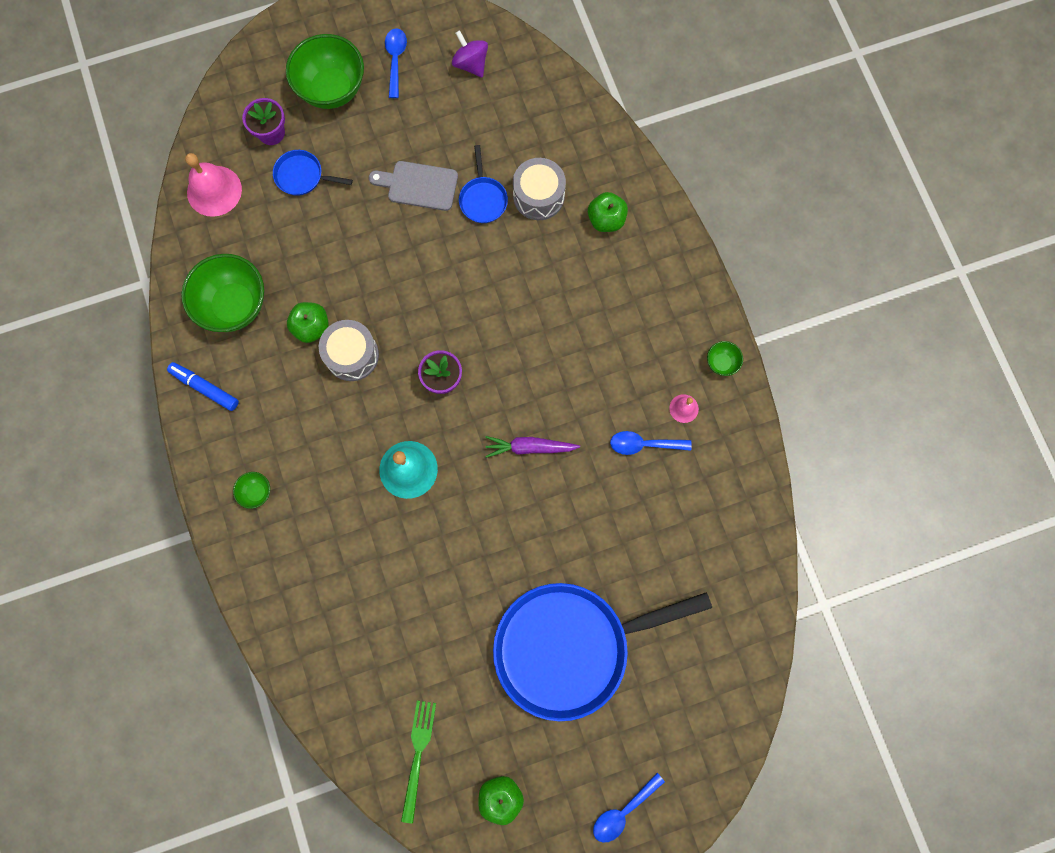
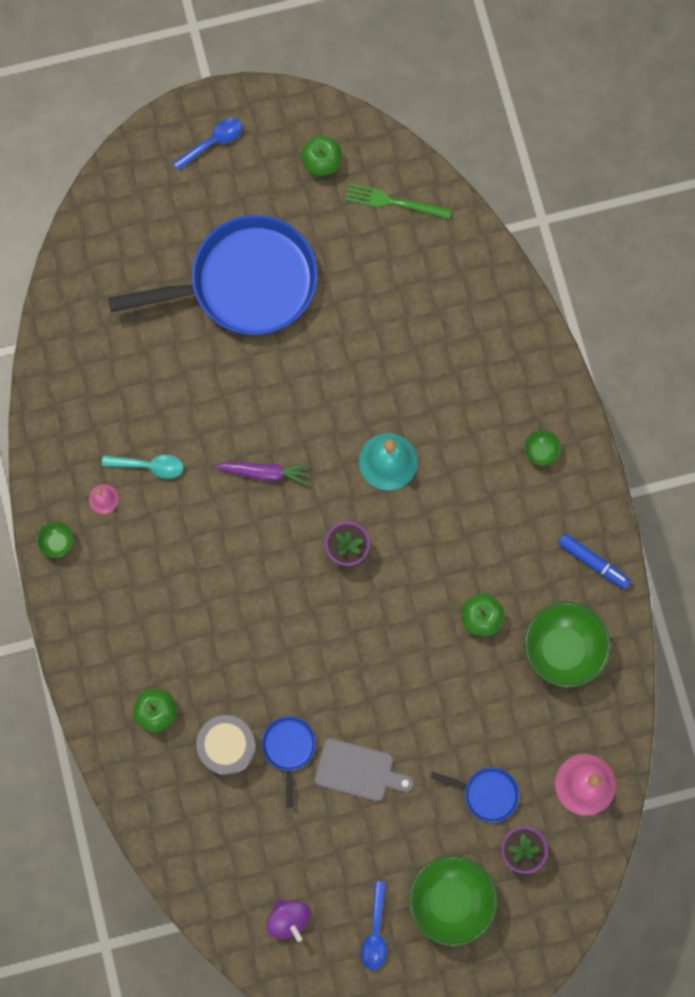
camera: 175 degrees left, 0 degrees up
(352, 355) = (440, 584): grey drum -> none
(418, 756) = (394, 202): green fork -> green fork turned 90 degrees clockwise
(644, 444) = (149, 466): blue spoon -> turquoise spoon

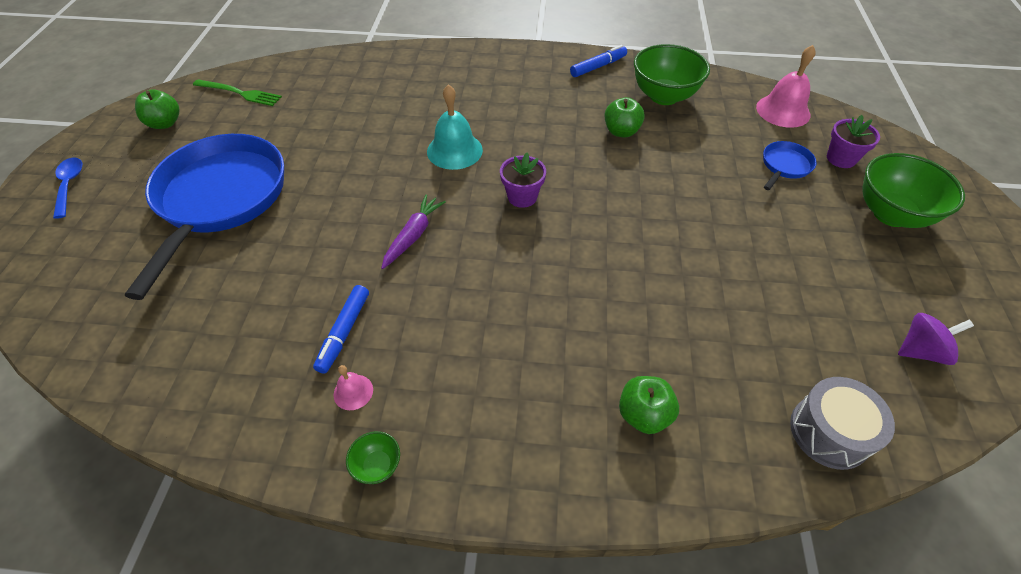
camera: 70 degrees left, 25 degrees down
(149, 466) = (344, 332): turquoise spoon -> blue marker
(227, 746) = (703, 352): grey drum -> grey drum (829, 432)
(289, 748) = (716, 296): blue pan -> none
(358, 770) = (750, 246): grey cutting board -> none
(375, 932) = (930, 278): blue spoon -> none
(394, 202) = (239, 93): green fork -> green fork turned 105 degrees counterclockwise
(540, 451) = (497, 70): green bowl -> none

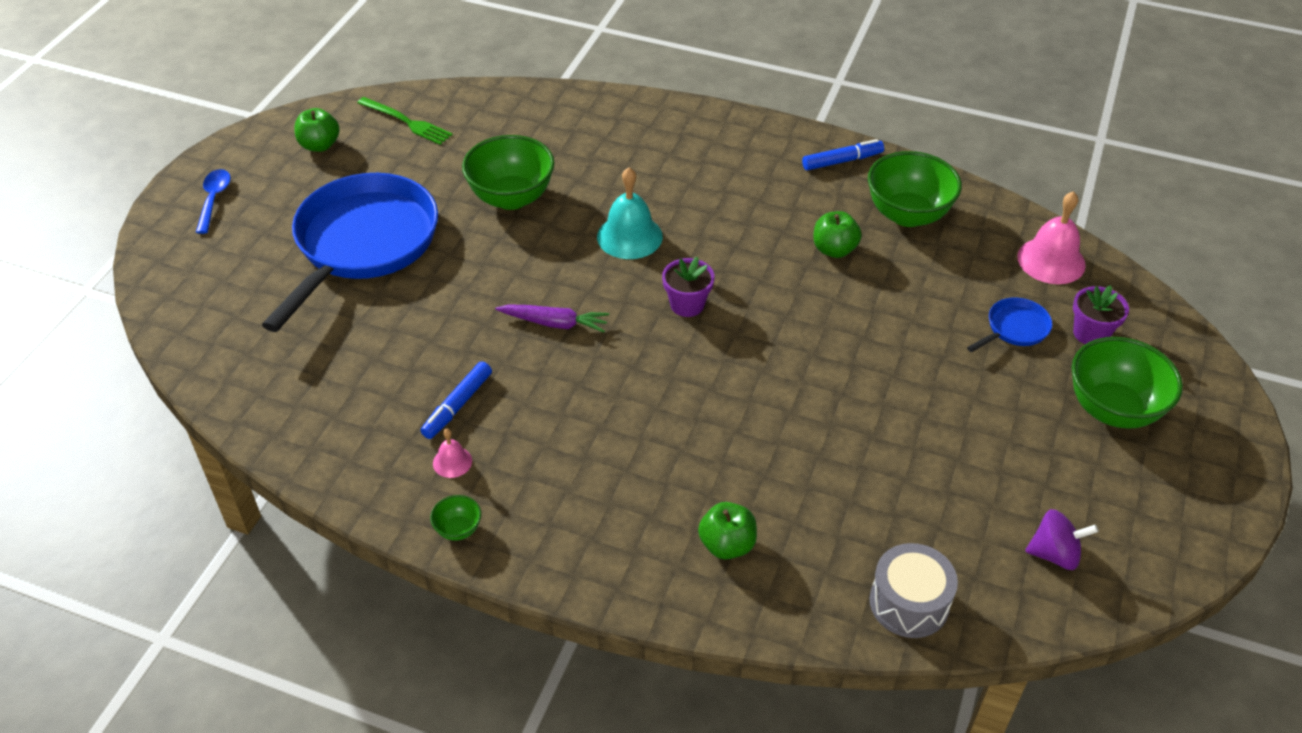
camera: 15 degrees right, 5 degrees down
(345, 137) = (511, 197): none -> green bowl
(413, 235) = (554, 323): purple carrot -> purple carrot turned 60 degrees clockwise

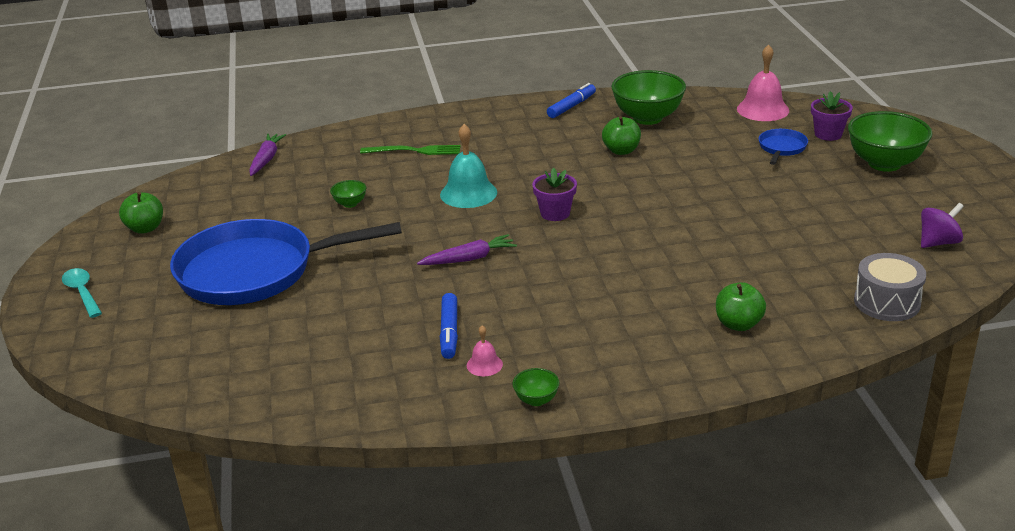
camera: 30 degrees left, 15 degrees down
(214, 199) = (82, 293): blue spoon -> turquoise spoon
(363, 244) = (255, 271): blue pan -> blue pan turned 90 degrees counterclockwise
(406, 122) = (208, 191): green fork -> green fork (414, 151)
(488, 103) = (266, 159): none -> purple carrot
(511, 197) = (350, 204): green bowl -> green bowl, size x0.44

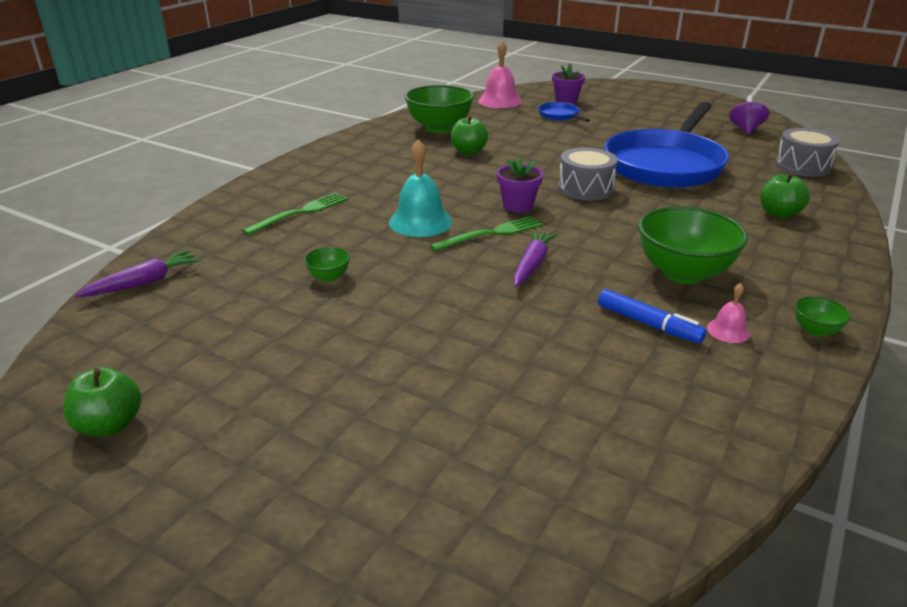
camera: 50 degrees left, 0 degrees up
(82, 293) = (161, 559): turquoise spoon -> none
(255, 271) = (360, 385): blue pan -> blue pan (665, 165)
(266, 159) = (144, 282): purple carrot -> purple carrot turned 90 degrees clockwise
(491, 224) = (491, 234): none -> green fork
(571, 106) = (367, 139): blue marker -> none
(635, 225) = (585, 189): none -> grey drum
(884, 164) = (629, 104): green bowl -> green bowl (683, 273)

